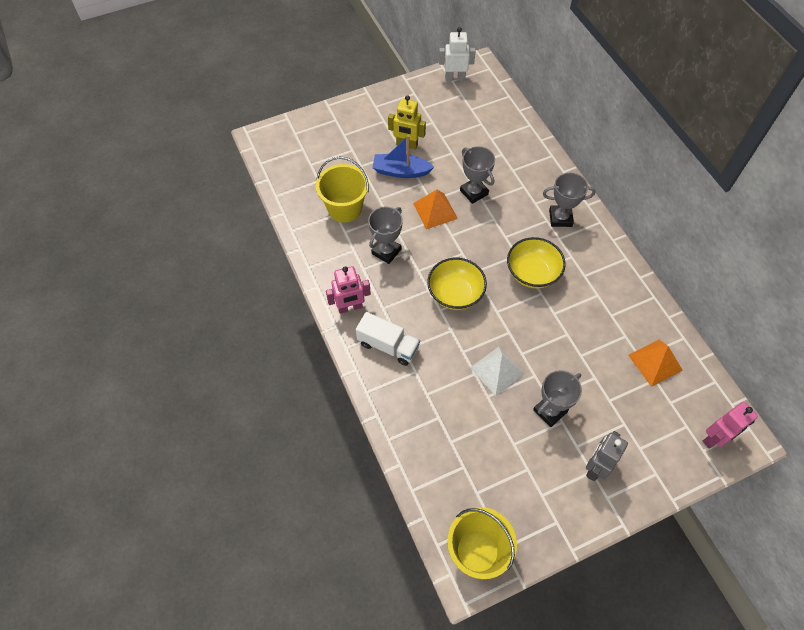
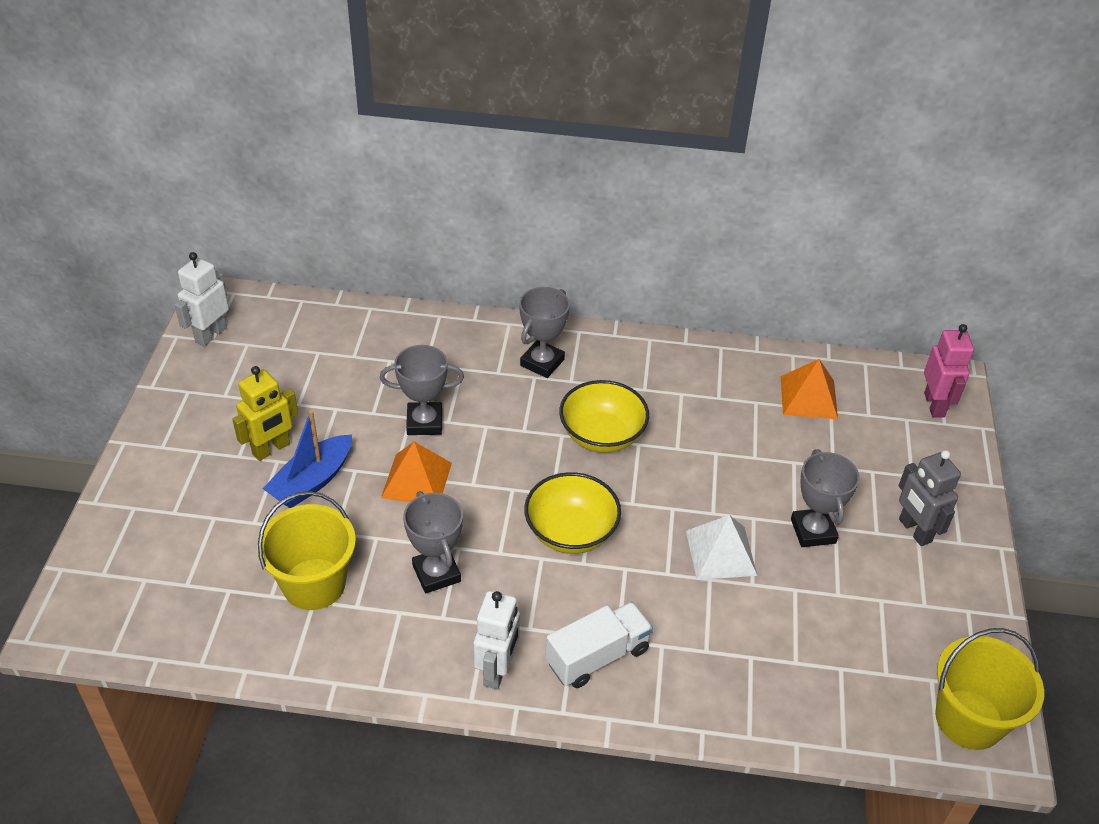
camera: 60 degrees left, 15 degrees down
(350, 307) = (497, 670): pink robot -> white robot

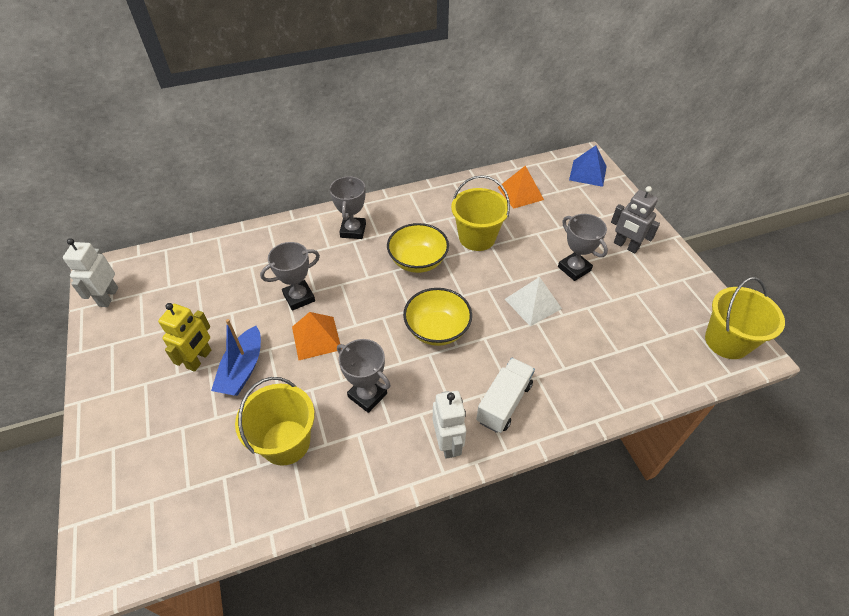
camera: 25 degrees left, 5 degrees up
(703, 435) = (477, 237): none -> yellow bucket
(934, 405) = (587, 173): pink robot -> blue pyramid

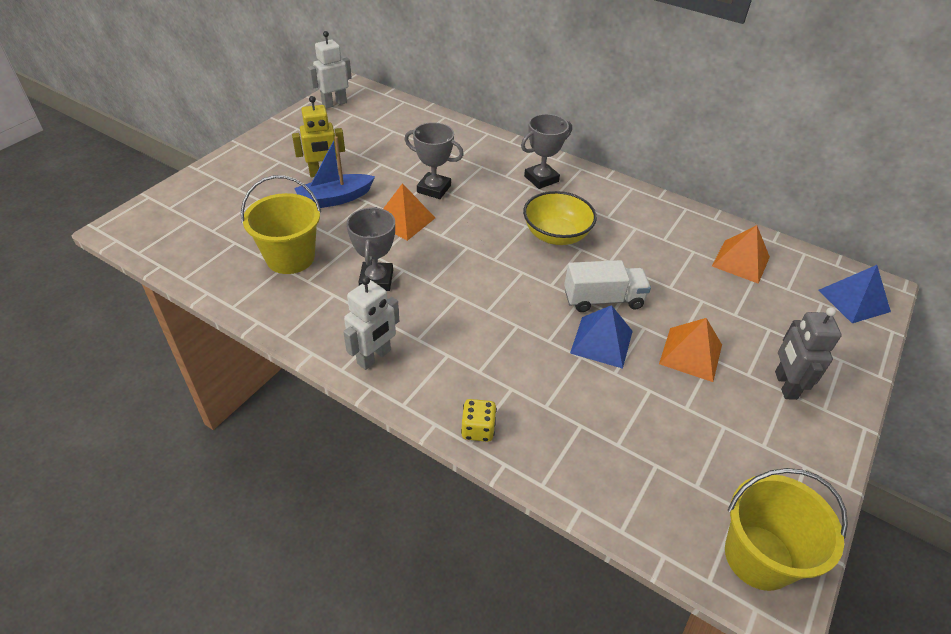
camera: 50 degrees right, 5 degrees down
(437, 329) = (491, 288): yellow bowl -> none
(477, 237) = (636, 259): yellow bucket -> none
(504, 402) = (455, 377): white truck -> white truck (603, 299)
(533, 303) = (601, 342): white pyramid -> blue pyramid
(558, 418) = (478, 429): none -> yellow dice
(574, 269) = (690, 354): grey trophy -> orange pyramid

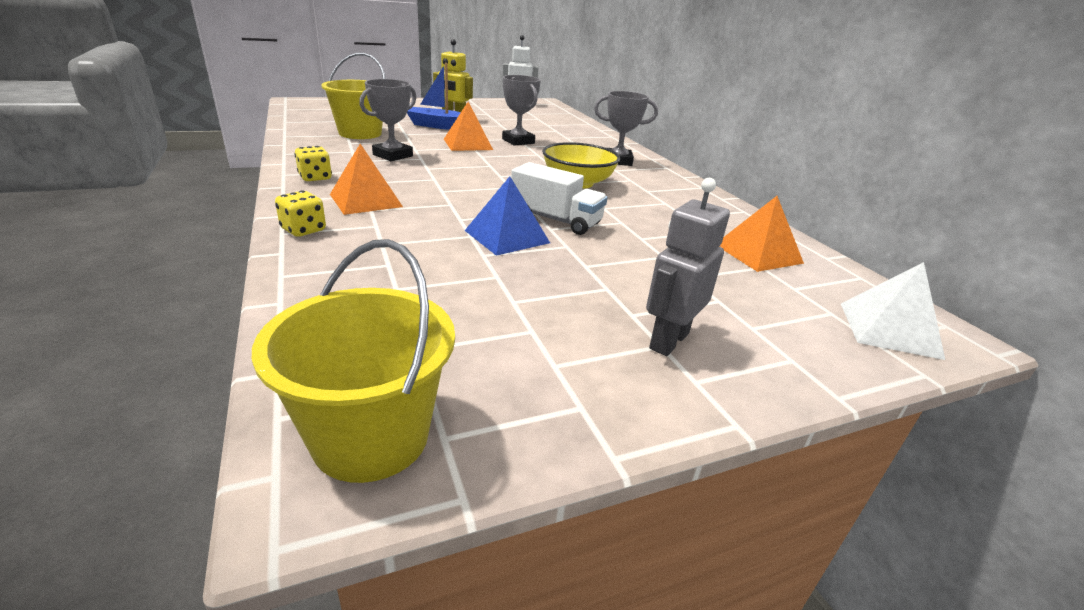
camera: 35 degrees right, 15 degrees down
(374, 357) = (315, 178): white robot -> yellow dice
(690, 354) = (586, 276): orange pyramid -> orange pyramid (366, 200)
(854, 300) = (889, 329): blue pyramid -> white pyramid

